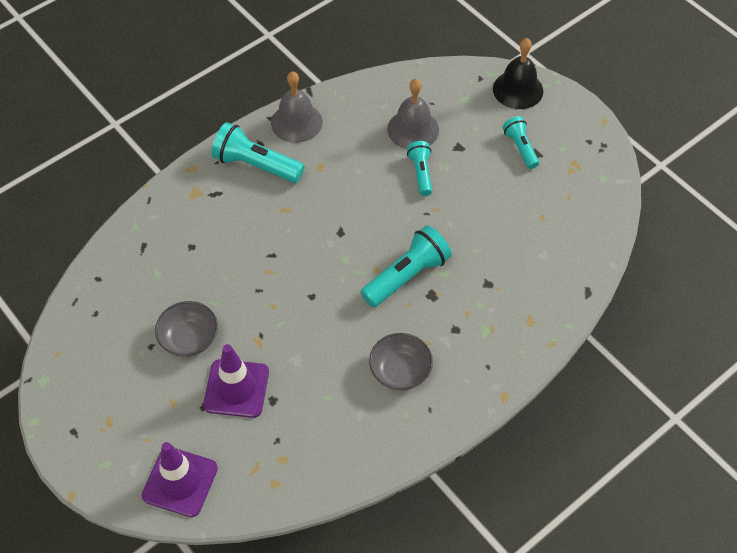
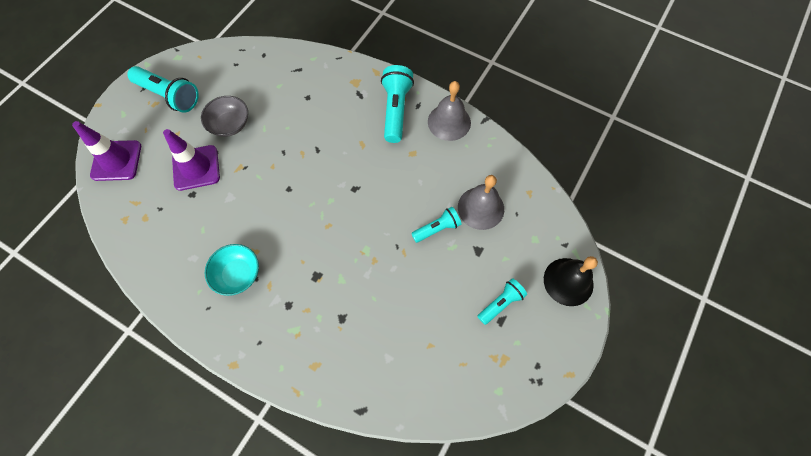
camera: 70 degrees right, 10 degrees up
(400, 371) = (237, 274): grey bowl -> turquoise bowl
(406, 276) = (328, 251): turquoise flashlight -> turquoise flashlight (169, 96)

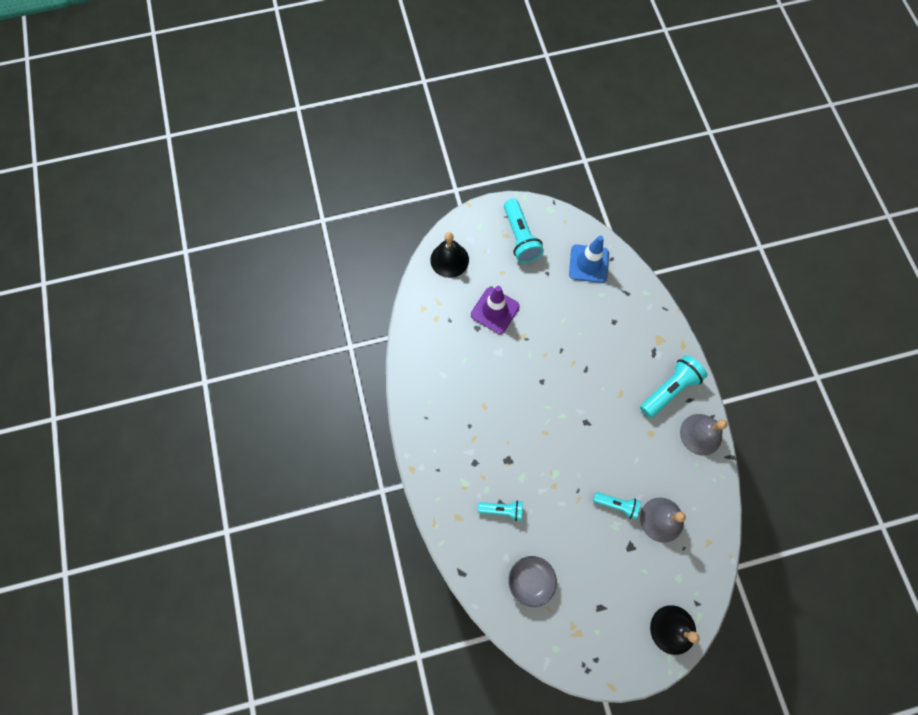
camera: 45 degrees right, 5 degrees up
(116, 160) = (449, 260): purple traffic cone -> black bell
(230, 124) = (543, 296): grey bowl -> grey bowl (530, 580)
(237, 274) = (461, 412): turquoise bowl -> none
(247, 72) = (588, 264): none -> blue traffic cone
(500, 303) = (611, 597): turquoise flashlight -> turquoise flashlight (502, 510)

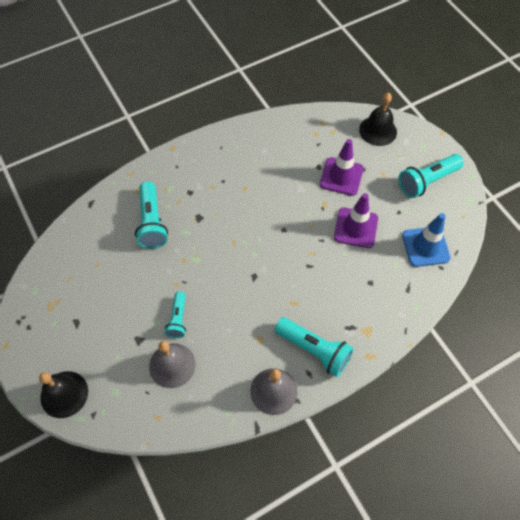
camera: 75 degrees right, 10 degrees down
(502, 510) = (152, 222): turquoise flashlight -> turquoise flashlight, size x1.65
(530, 580) = (92, 258): grey bowl -> none
(555, 316) = (355, 228): none -> purple traffic cone

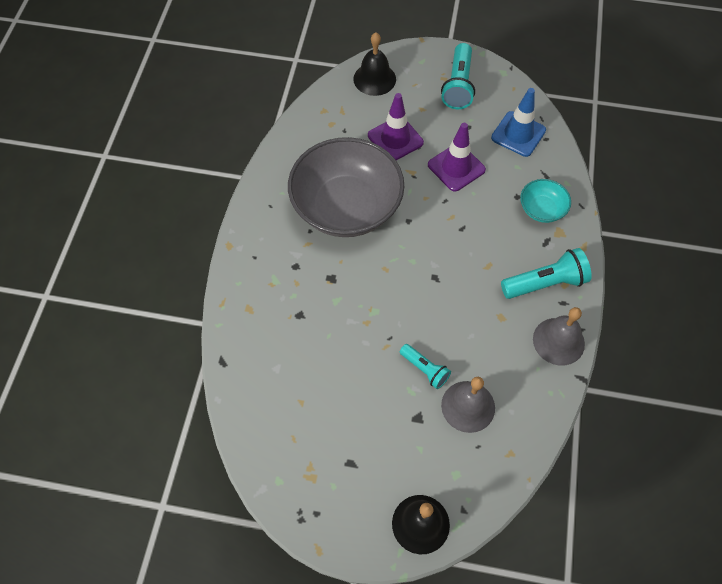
camera: 50 degrees left, 0 degrees up
(152, 222) = (298, 321): turquoise flashlight -> none
(260, 187) = (346, 207): none -> grey bowl
(375, 306) = (541, 209): none -> turquoise bowl

